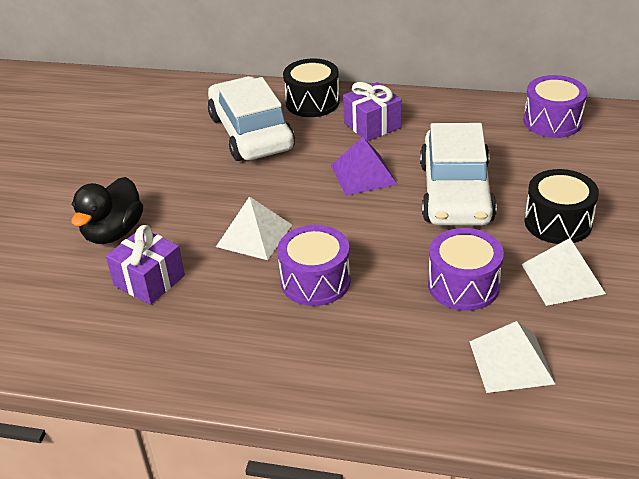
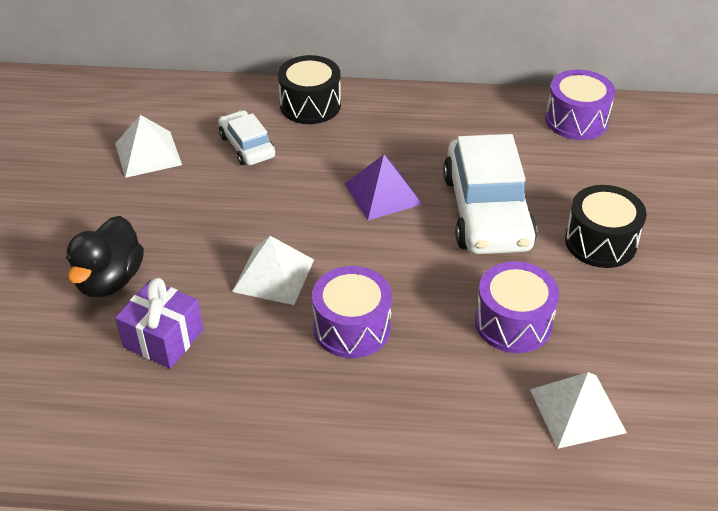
camera: 10 degrees left, 5 degrees up
(251, 133) = (247, 146): white car -> white car, size x0.53
(372, 125) = (382, 132): purple gift -> none
(562, 278) = (615, 308): white pyramid -> white pyramid (148, 154)

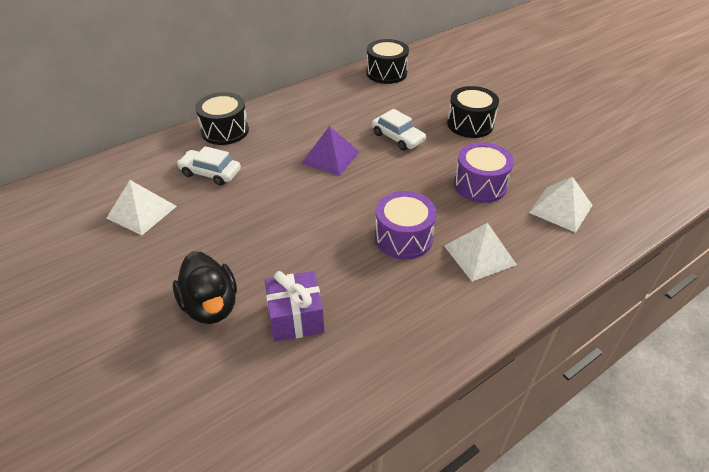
camera: 40 degrees left, 0 degrees up
(273, 275) = (321, 237): white pyramid -> white pyramid (479, 255)
(487, 211) = (398, 137): white car -> white car, size x0.53
(576, 120) = (386, 73): purple drum -> black drum

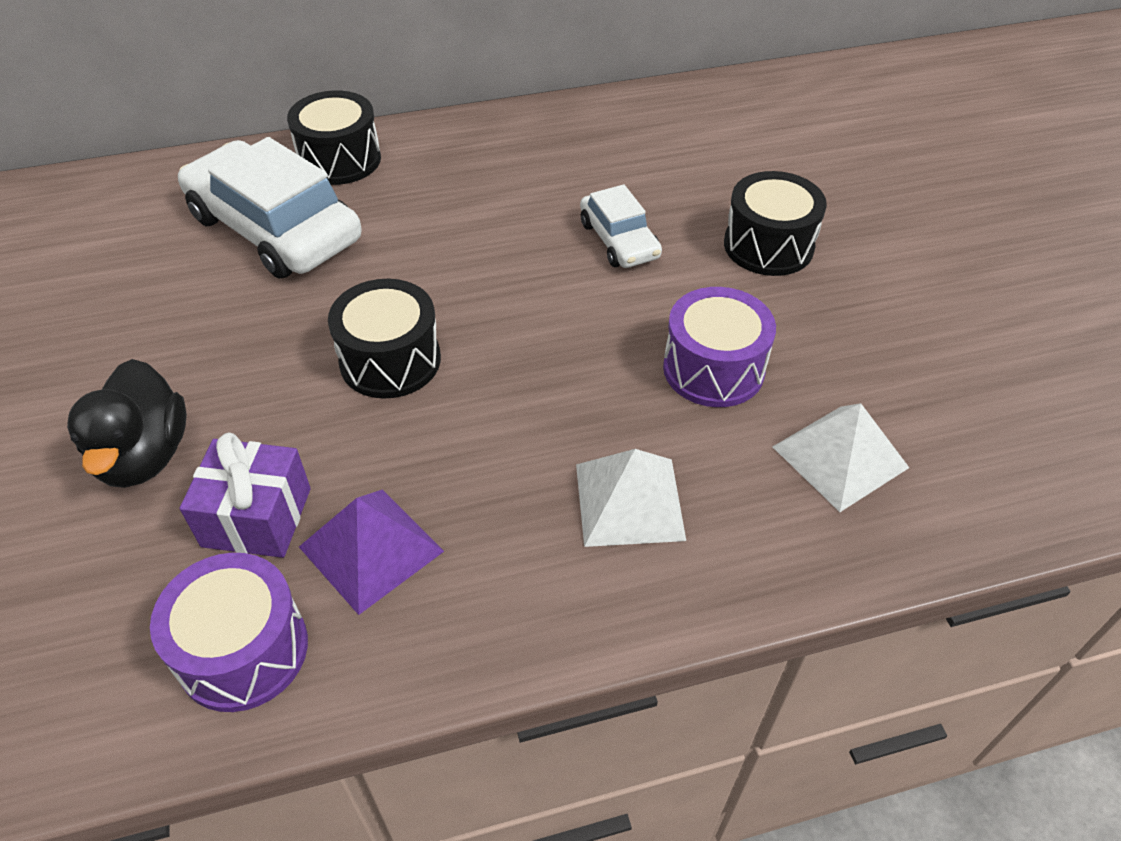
camera: 20 degrees right, 5 degrees up
(142, 212) = (137, 268): white pyramid -> none
(210, 173) = (275, 228): white car -> white car, size x1.89
(330, 157) = (481, 248): purple pyramid -> purple pyramid (371, 549)
(386, 73) = (674, 112): black drum -> black drum (390, 360)
(403, 238) = (515, 430): purple drum -> purple drum (243, 650)

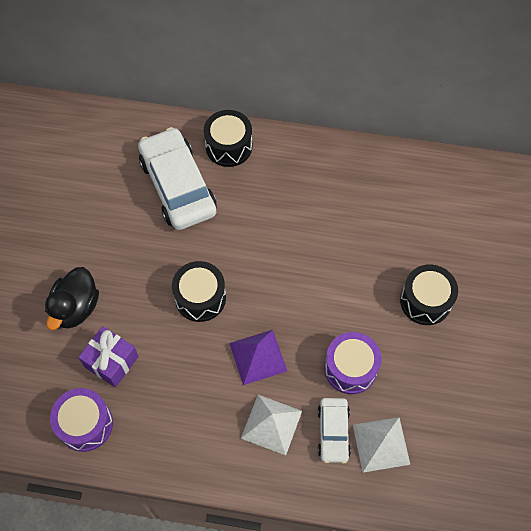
camera: 25 degrees right, 15 degrees up
(371, 549) = (152, 399): purple pyramid -> purple pyramid (258, 357)
(619, 240) = (348, 265): white car -> white car (333, 432)

